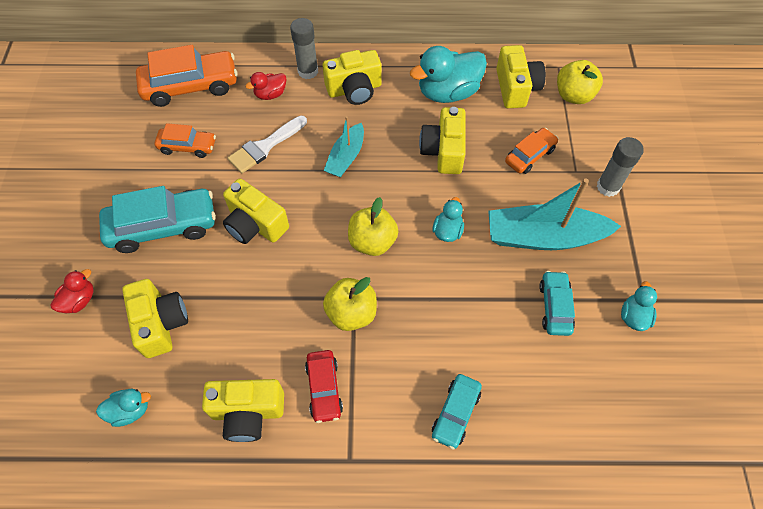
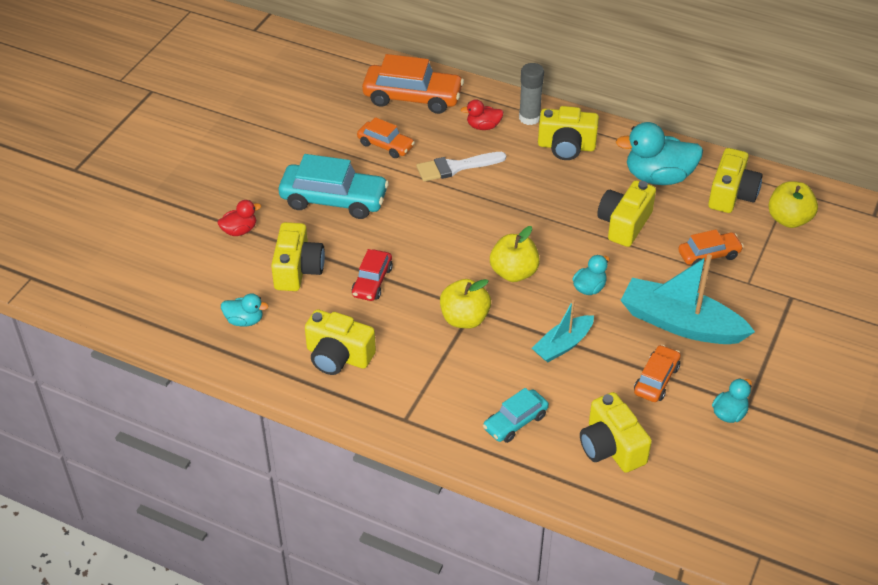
camera: 25 degrees right, 15 degrees down
(255, 224) = (415, 224): yellow camera -> yellow camera (611, 447)
(324, 388) = (411, 363): red car -> red car (372, 281)
(346, 157) = (526, 199): turquoise boat -> turquoise boat (563, 345)
(555, 307) = (656, 380): turquoise car -> orange car
(608, 187) = (773, 306): grey glue stick -> none

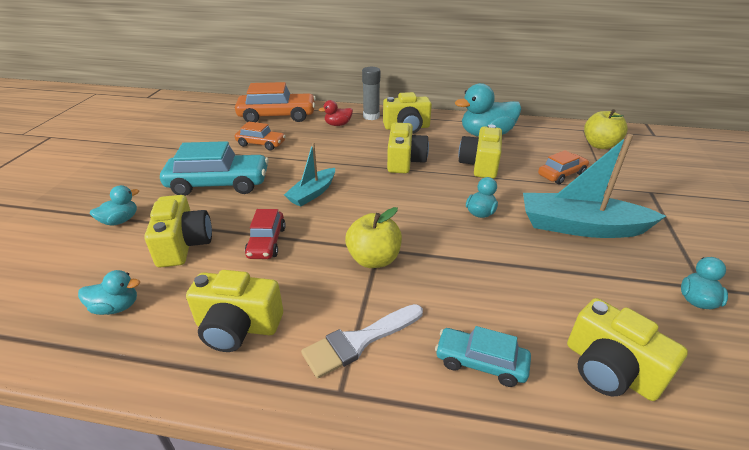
camera: 15 degrees left, 10 degrees down
(239, 230) = (120, 221): red duck -> turquoise duck
(455, 167) = (324, 149): white brush -> white brush (359, 341)
(514, 273) = (405, 212): yellow apple -> none
(515, 422) = (480, 363): turquoise car -> turquoise car turned 75 degrees clockwise
(563, 345) = (485, 265): turquoise boat -> turquoise boat (312, 193)
(656, 380) = (598, 281): orange car -> none
(731, 194) = (546, 137): yellow camera -> yellow camera (404, 161)

